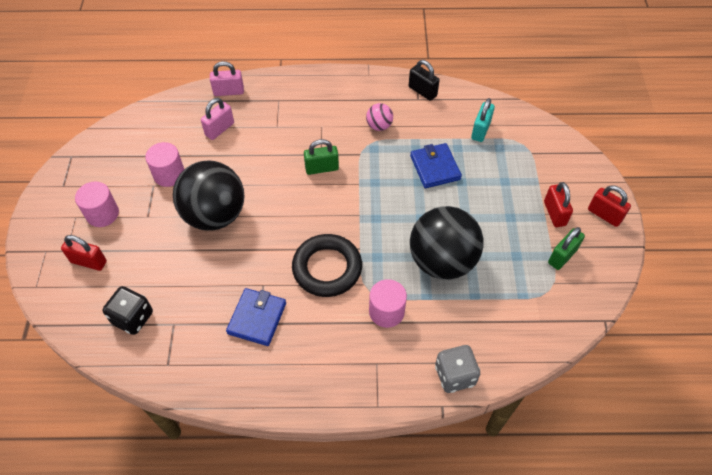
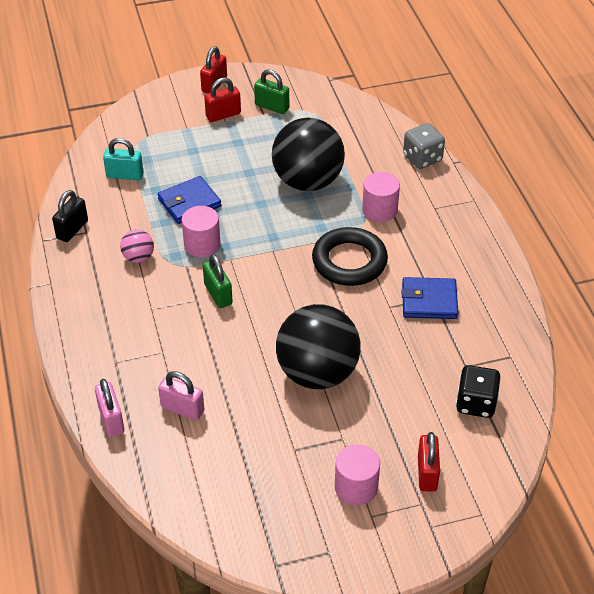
camera: 105 degrees left, 10 degrees down
(169, 174) = (272, 438): pink cylinder -> pink cylinder (202, 244)

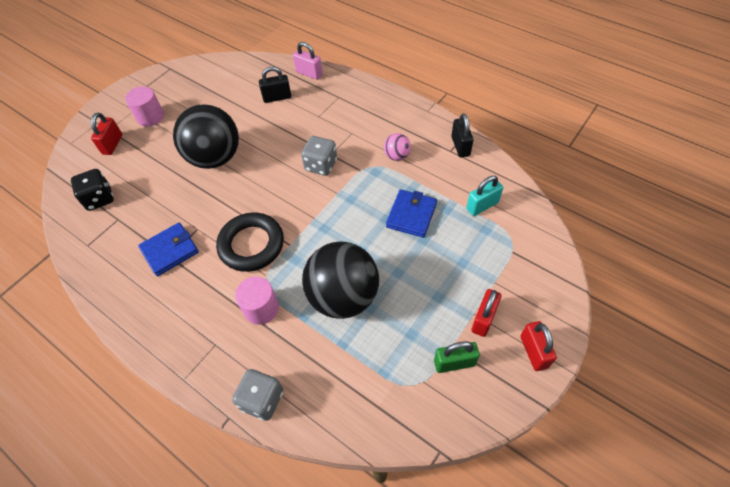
camera: 145 degrees right, 10 degrees up
(182, 409) = (277, 97): pink padlock -> black padlock
(202, 244) = (367, 190): pink cylinder -> none
(218, 294) = (321, 165): green padlock -> grey dice
(427, 473) = (112, 144): red padlock -> red padlock turned 45 degrees clockwise

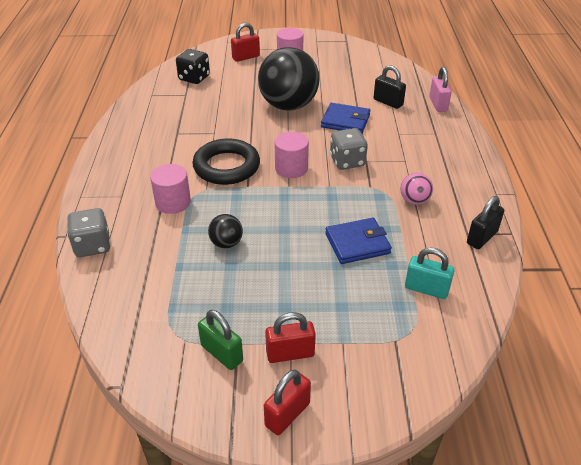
camera: 50 degrees right, 15 degrees down
(170, 250) = (182, 131): blue wallet -> blue wallet (345, 121)
(295, 204) = (291, 168): none -> pink cylinder
(343, 296) = (226, 243): black ball -> black ball, size x0.44

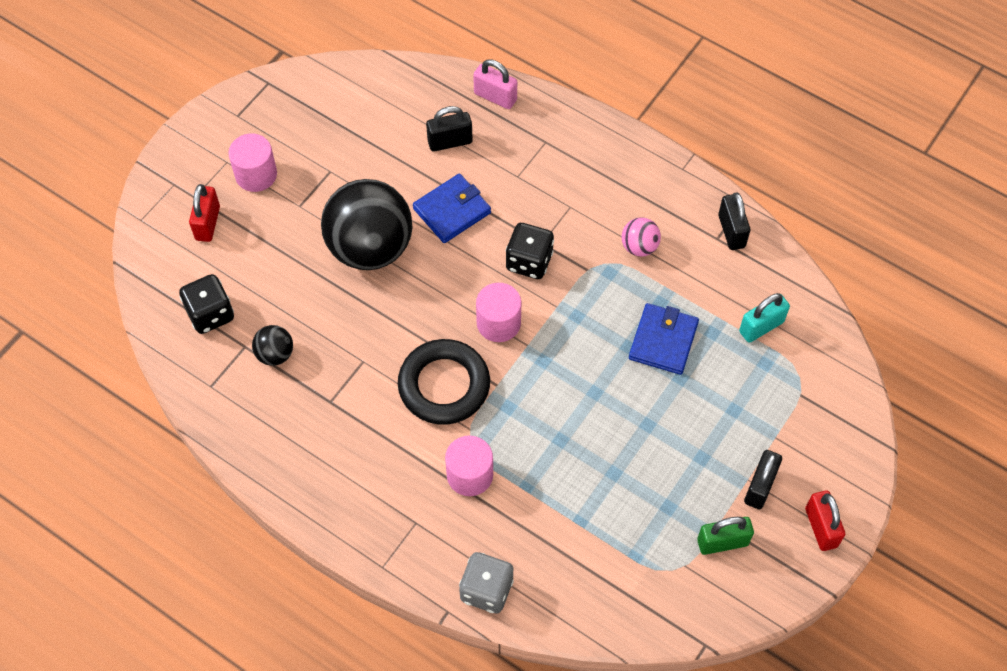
camera: 55 degrees left, 20 degrees up
(226, 243) = (577, 458): black ball -> black ball (275, 354)
(290, 353) = (760, 487): red padlock -> black padlock
(347, 161) = (529, 261): grey dice -> black dice

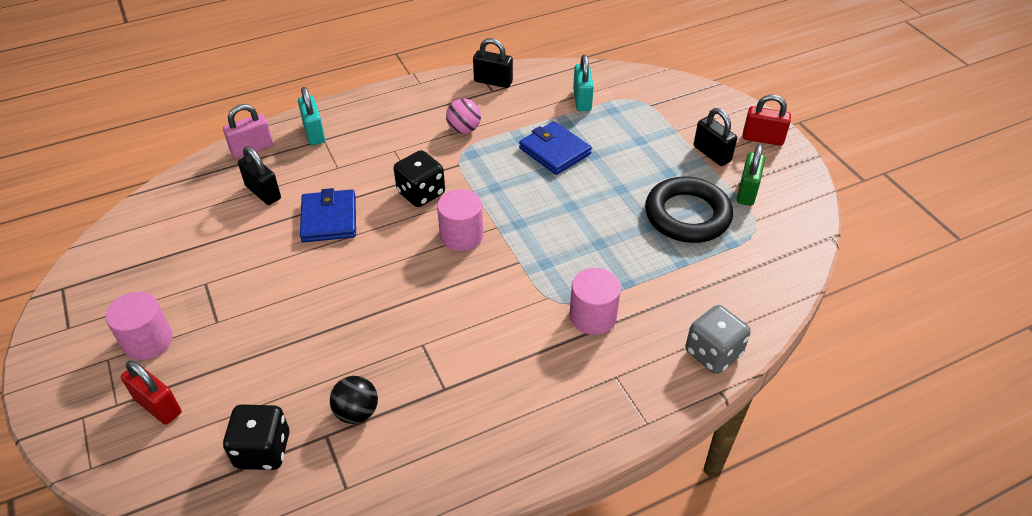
camera: 60 degrees left, 15 degrees down
(370, 248) = (311, 288): black ball -> none
(444, 385) = (492, 296): black ring -> black ring (687, 215)
(450, 142) = (263, 192): black padlock -> black padlock turned 60 degrees counterclockwise
(548, 129) = (314, 133): none -> turquoise padlock

